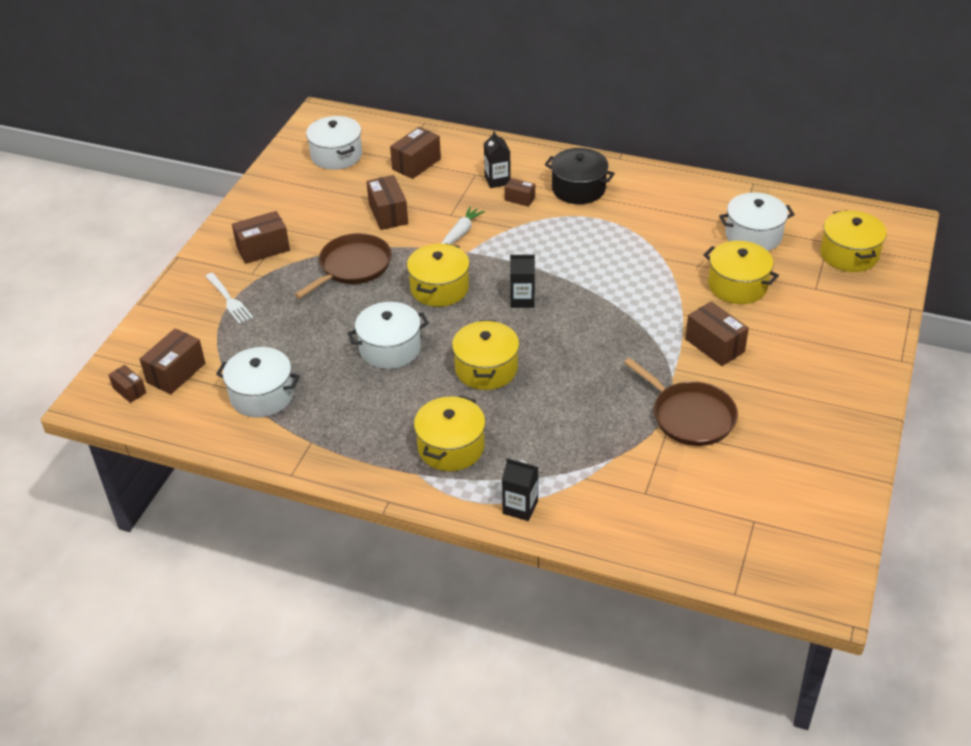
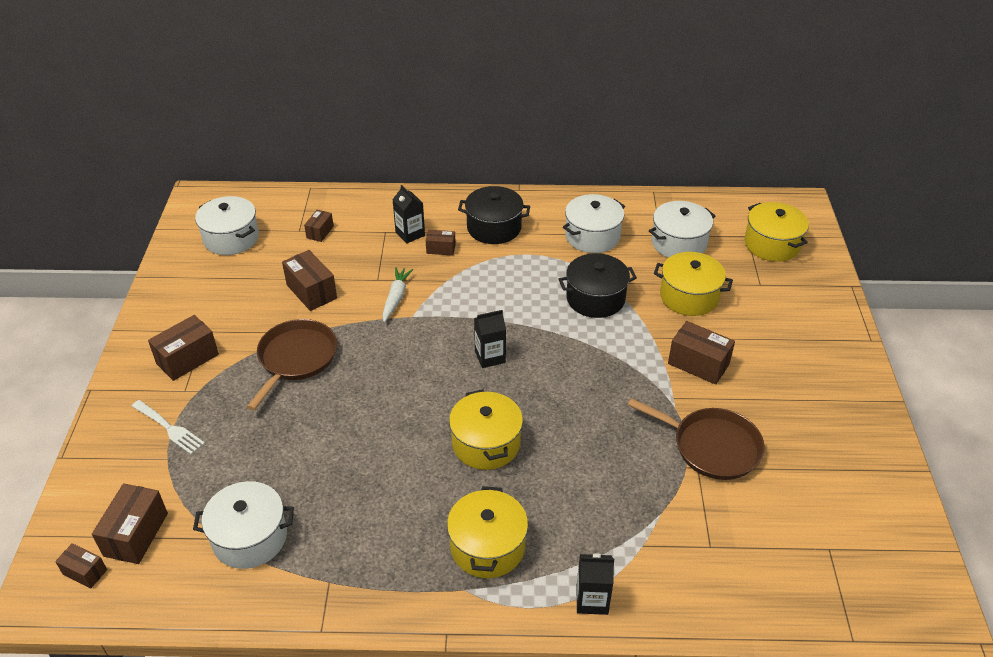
camera: 20 degrees left, 0 degrees up
(390, 348) = (374, 444): white pot -> white pot (592, 236)
(416, 164) = (320, 232): brown box -> brown box, size x0.58
(439, 288) = (399, 363): yellow pot -> none
(645, 269) = (595, 298): none -> black pot

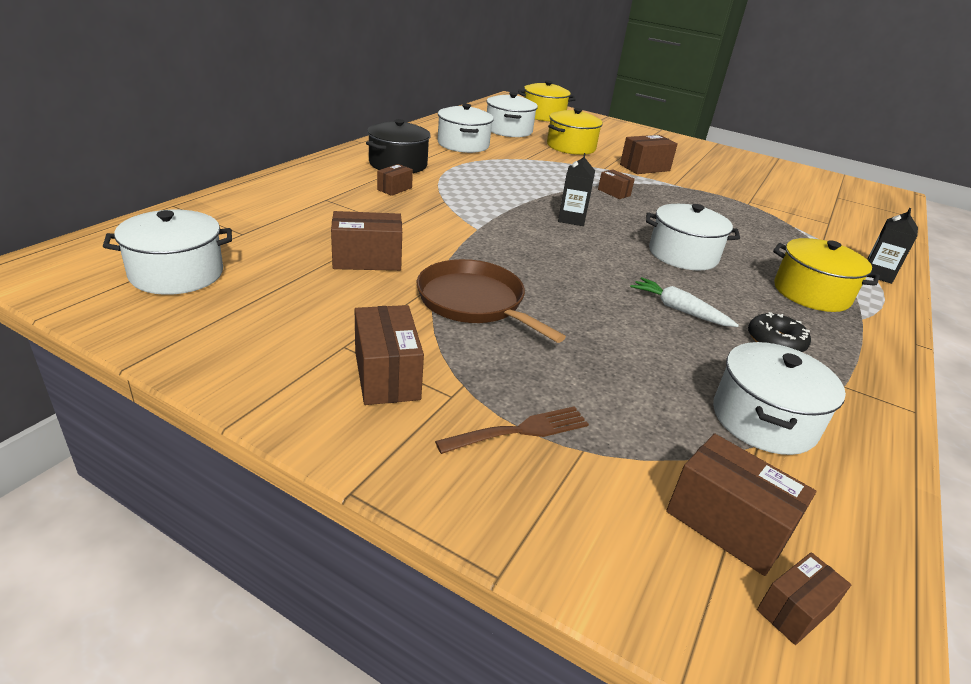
camera: 65 degrees left, 10 degrees down
(169, 428) = (520, 431): white fork -> brown fork
(320, 232) = (267, 225): brown box -> brown box (614, 192)
(369, 531) = (775, 341): none -> black donut
(396, 298) = (439, 227): white carrot -> white carrot (679, 310)
(410, 234) = (349, 192): black carton -> none
(486, 443) = (683, 255): yellow pot -> white pot
(595, 298) = (539, 167): black pot -> none
(712, 447) = (731, 191): brown pan -> none

